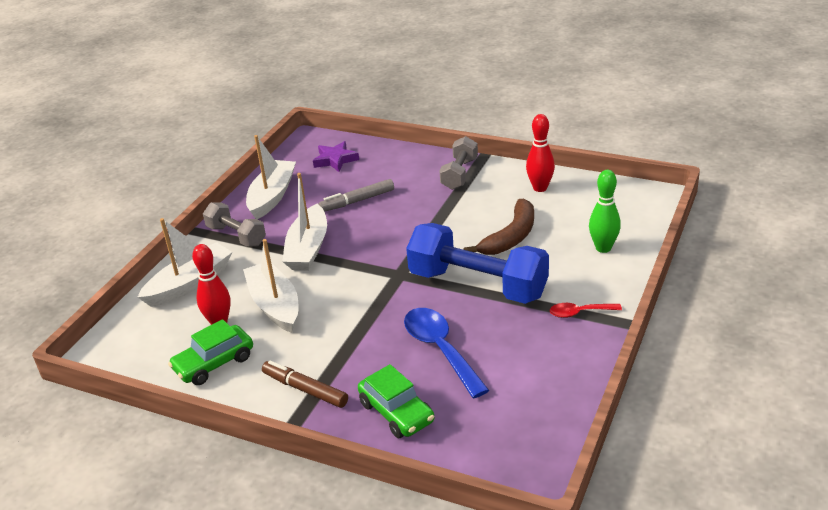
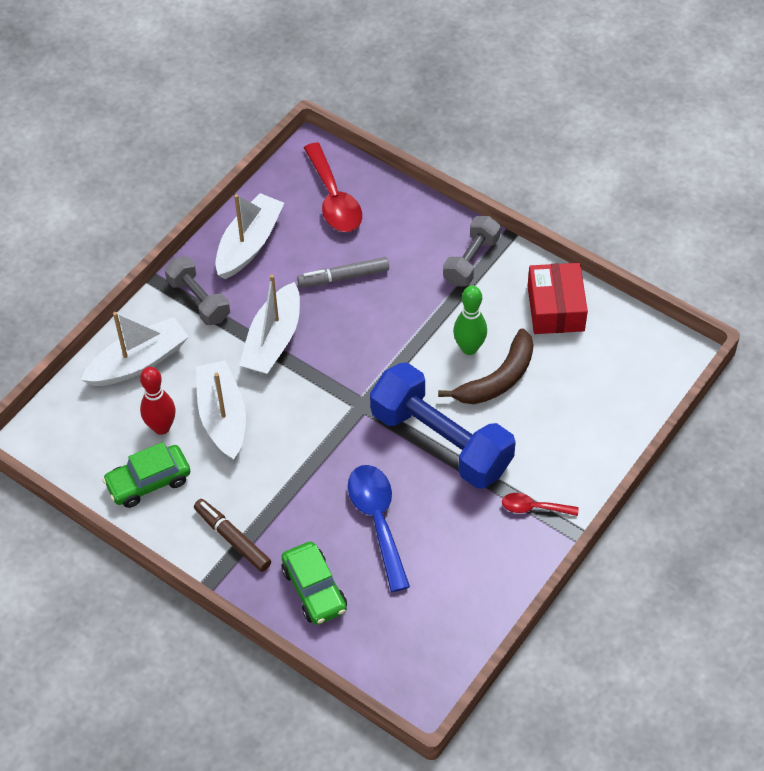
camera: 10 degrees right, 20 degrees up
(335, 160) = (333, 198): purple star -> red spoon
(540, 188) = (555, 308): red bowling pin -> red box
(603, 248) = (592, 421): green bowling pin -> green bowling pin (469, 348)

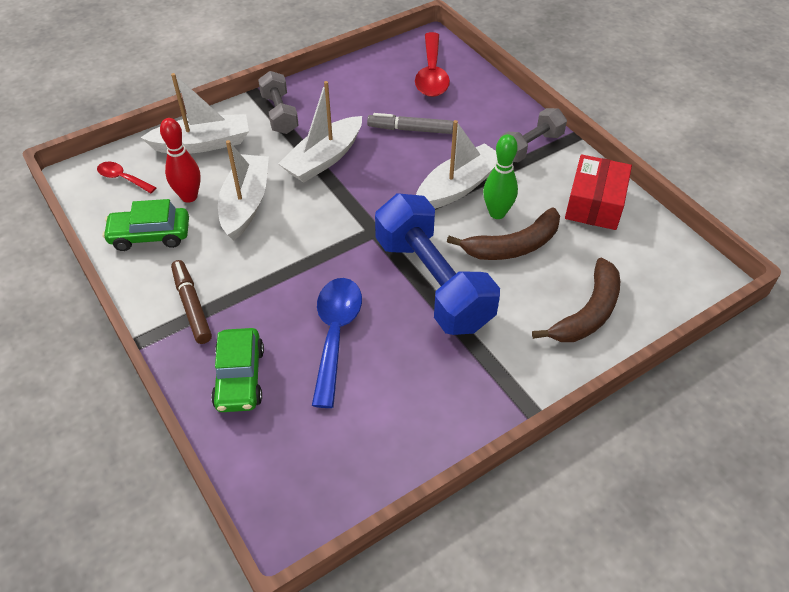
camera: 20 degrees right, 5 degrees down
(249, 244) = (344, 87): white boat -> white boat (458, 187)
(534, 507) = (499, 373): red spoon -> red spoon (123, 178)
(588, 425) = (588, 312): none -> brown banana

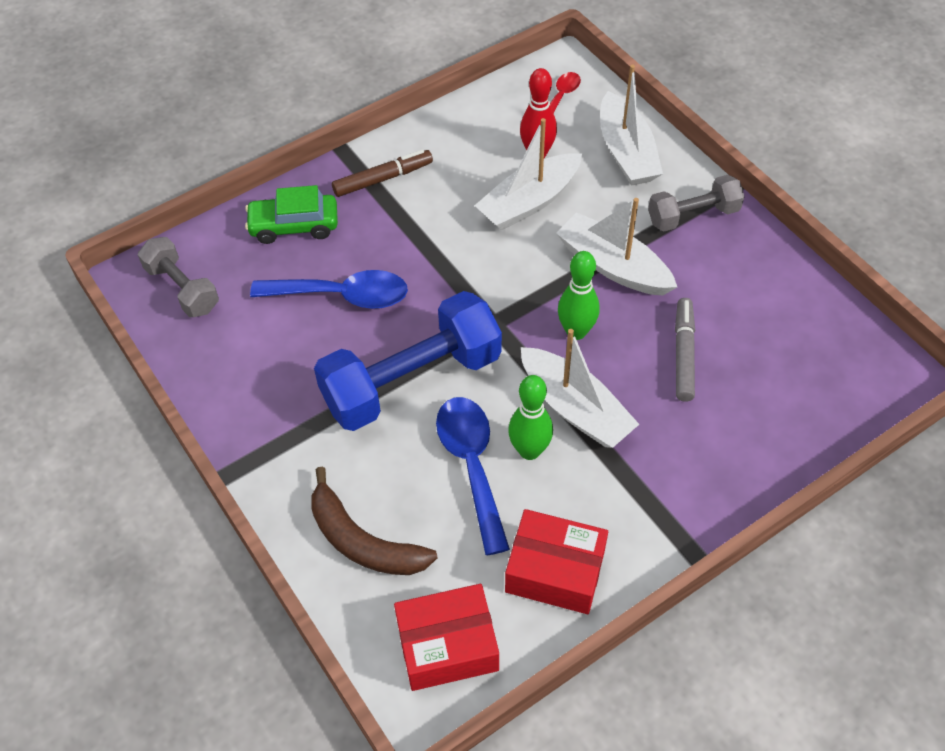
camera: 90 degrees right, 5 degrees up
(150, 235) = (477, 133): green car -> none
(245, 204) = (529, 202): white boat -> white boat turned 135 degrees clockwise
(387, 183) = (576, 332): none -> green bowling pin
(431, 74) = (815, 378): red spoon -> none
(513, 246) = (472, 466): brown banana -> blue spoon
(530, 147) = (667, 498): grey dumbbell -> grey dumbbell (182, 288)
(663, 262) = (447, 646): none -> red box

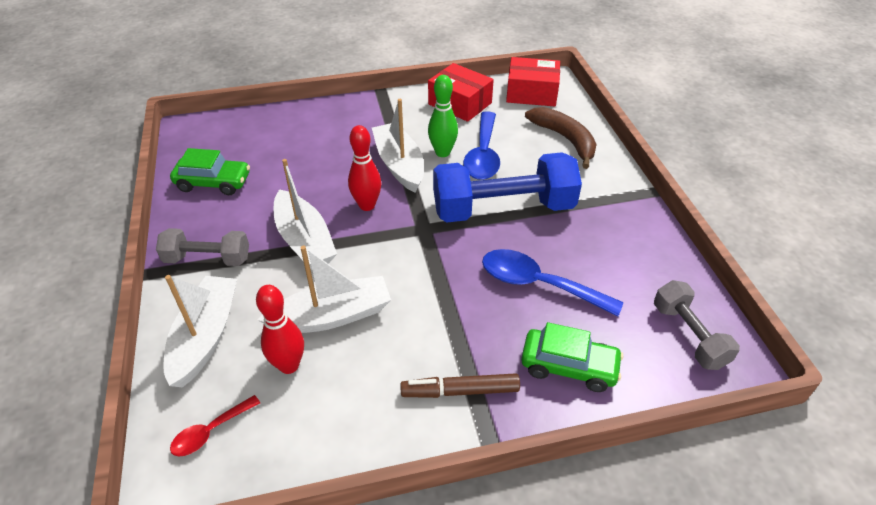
camera: 160 degrees left, 10 degrees down
(576, 332) = (367, 205): green bowling pin -> red bowling pin
(683, 354) = (306, 173): grey marker -> none
(779, 303) = (213, 182): none -> green car

